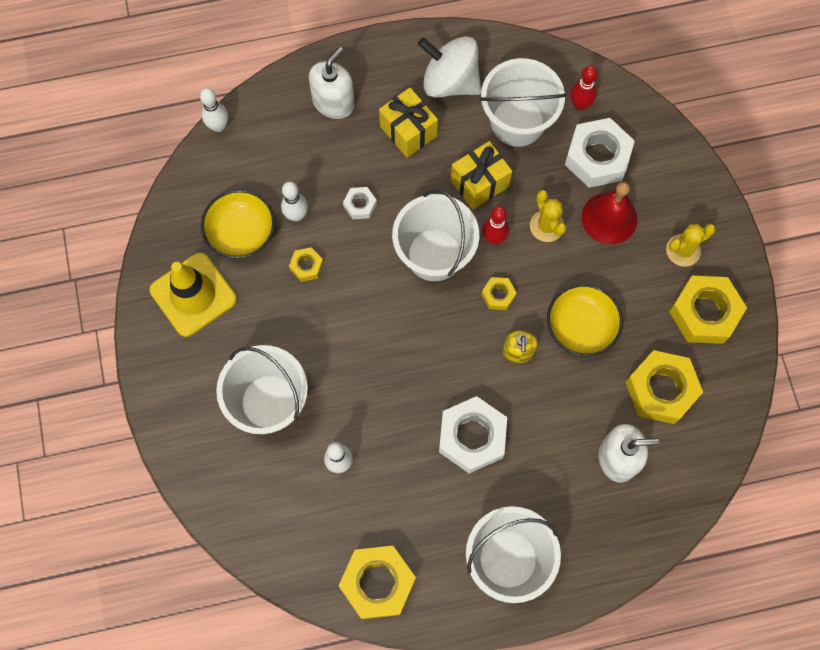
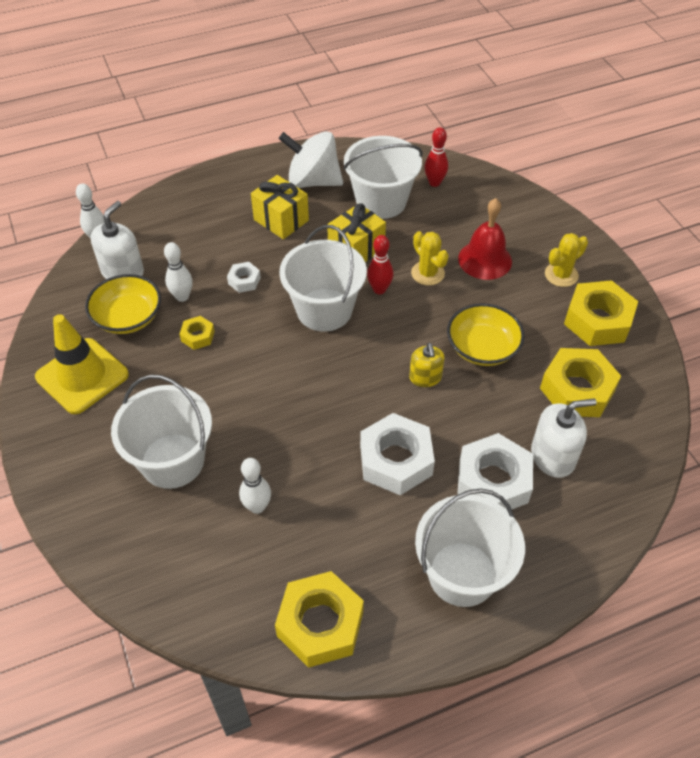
camera: 10 degrees left, 20 degrees down
(333, 102) = (207, 208): white soap dispenser -> white soap dispenser (122, 271)
(498, 295) = (394, 333): yellow nut -> none
(597, 157) = (460, 217): white nut -> white nut (493, 481)

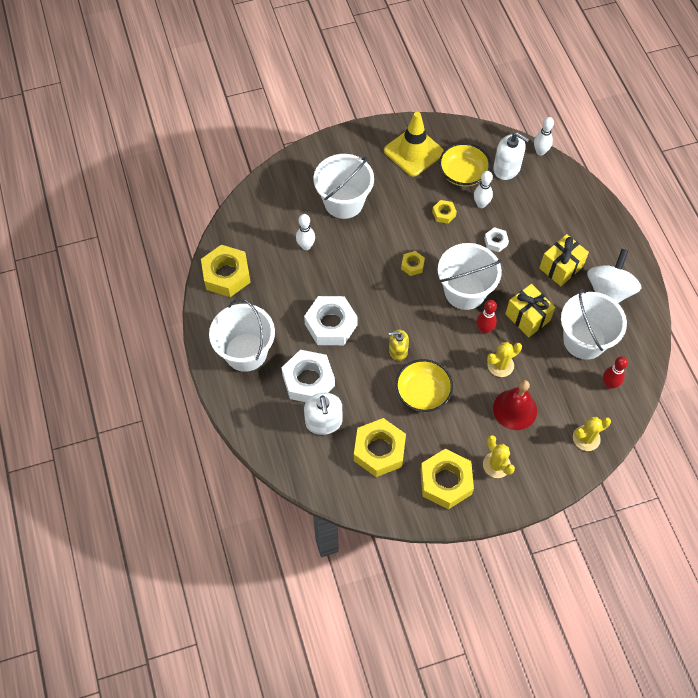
camera: 95 degrees right, 10 degrees up
(286, 368) = (412, 265): none -> yellow nut
(506, 201) = (586, 438): none -> yellow cactus

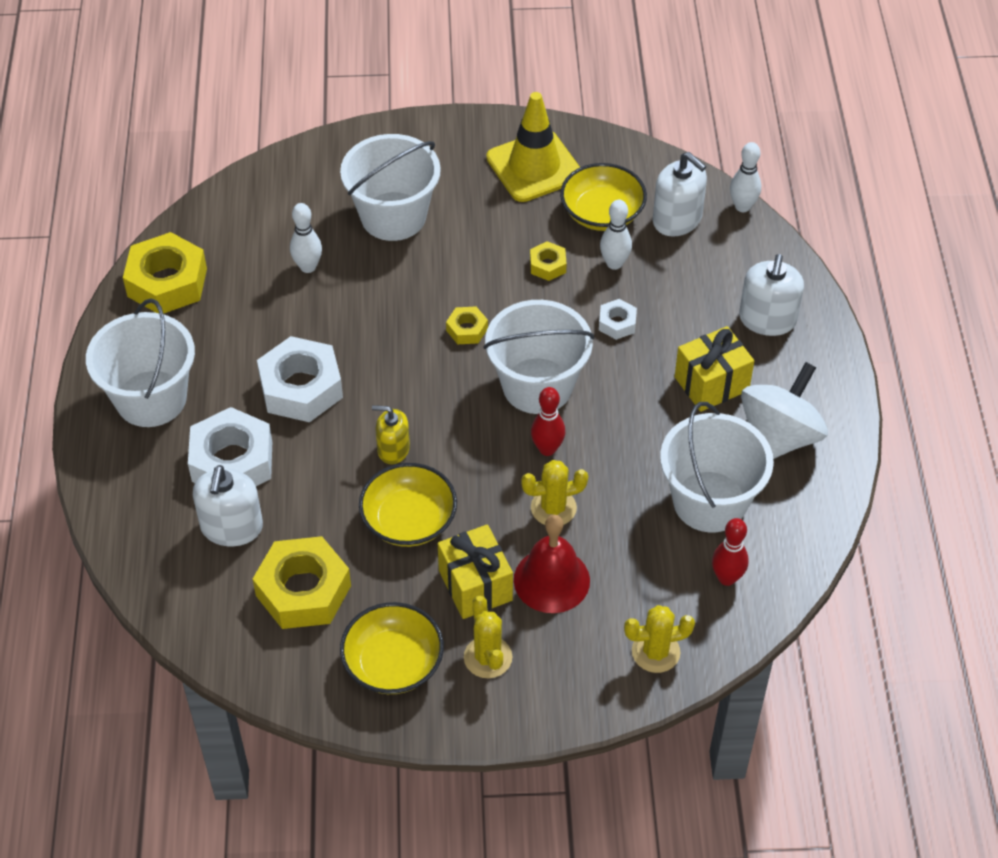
camera: 15 degrees right, 10 degrees down
(445, 482) = (393, 663): yellow nut -> yellow bowl
(527, 317) = (626, 446): yellow gift -> yellow gift (475, 585)
(578, 220) = (767, 319): none -> white soap dispenser

